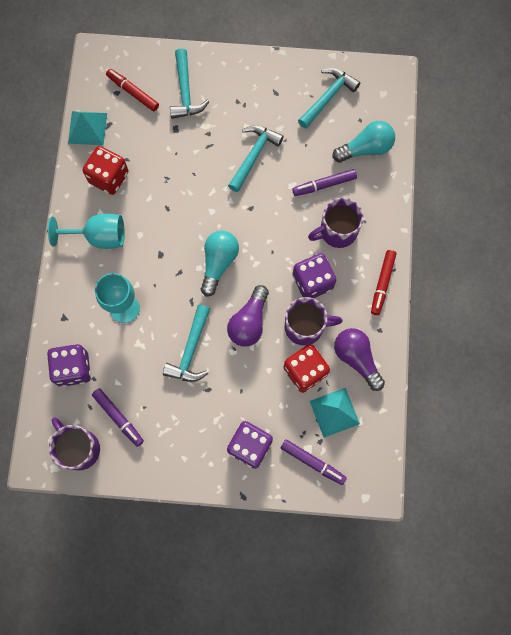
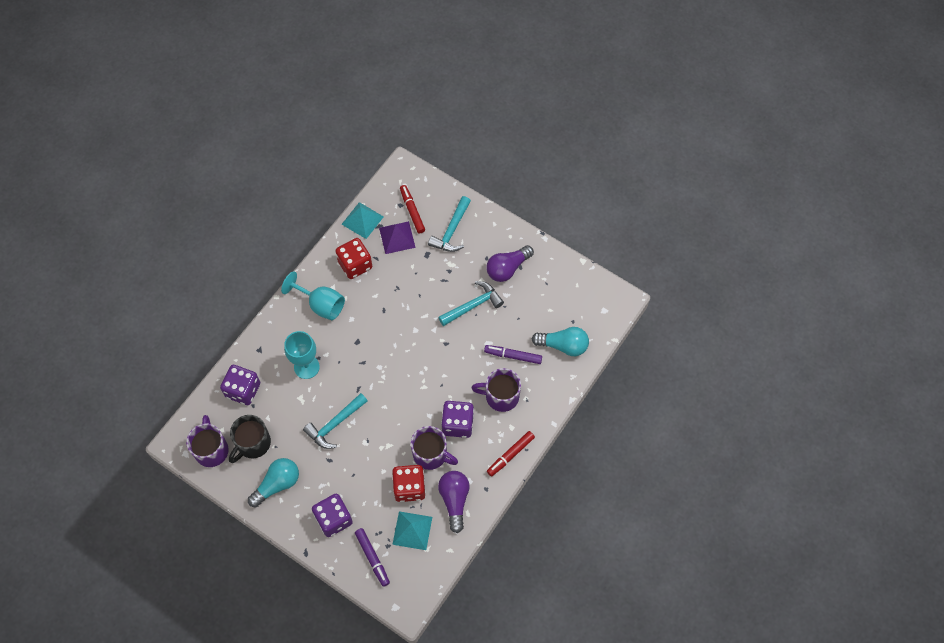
camera: 30 degrees right, 10 degrees down
(118, 417) = (253, 443): purple marker -> black mug
(134, 127) = (397, 237): none -> purple pyramid
(218, 263) = (396, 371): turquoise light bulb -> turquoise light bulb (277, 484)
(249, 322) = (391, 427): purple light bulb -> purple light bulb (507, 268)
(328, 97) = (558, 291): turquoise hammer -> none

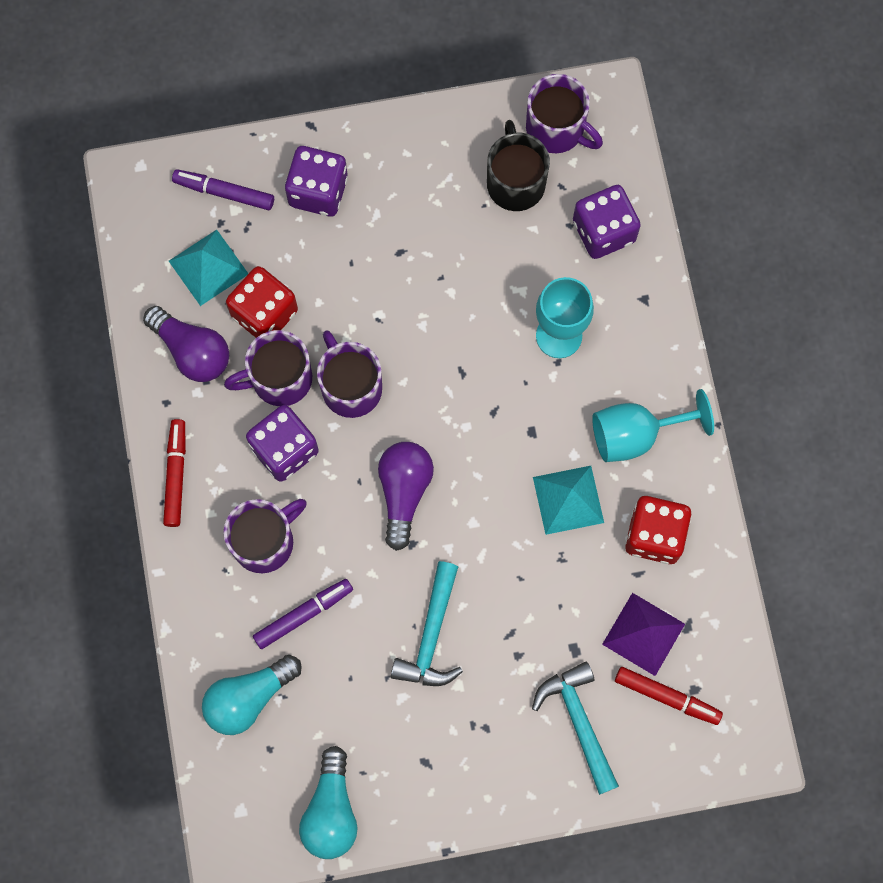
camera: 135 degrees right, 10 degrees up
(277, 484) = (431, 166): turquoise light bulb -> turquoise light bulb (331, 811)
(335, 424) = (441, 300): turquoise hammer -> none
(362, 220) = (720, 612): turquoise pyramid -> turquoise pyramid (568, 500)
(406, 424) = (350, 387): none -> purple mug
(507, 268) = (440, 741): purple light bulb -> purple light bulb (404, 492)

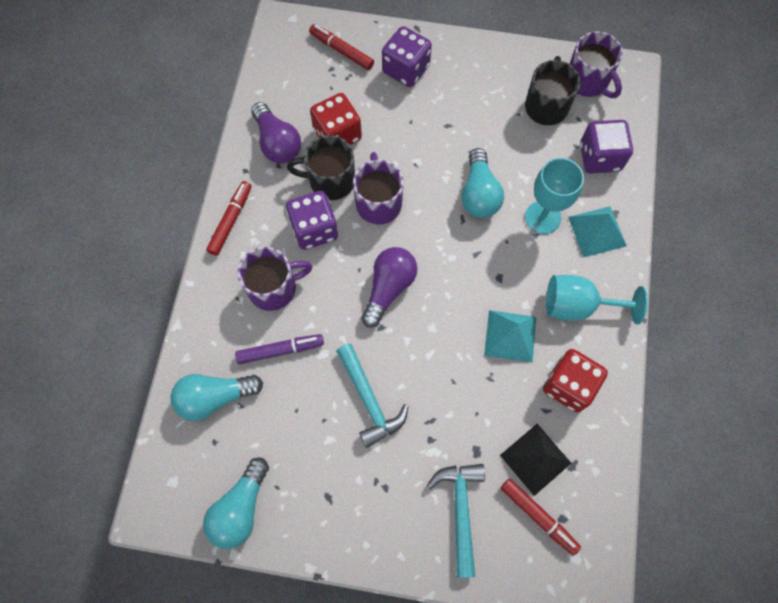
camera: 20 degrees right, 5 degrees down
(208, 267) = (311, 93): turquoise pyramid -> turquoise pyramid (597, 231)
(224, 192) = (341, 51): purple marker -> red marker
(279, 379) = (330, 180): purple mug -> black mug
(431, 636) = (369, 400): turquoise hammer -> turquoise hammer turned 60 degrees counterclockwise
(471, 332) = (479, 194): none -> turquoise light bulb
(643, 634) = (535, 459): purple pyramid -> black pyramid

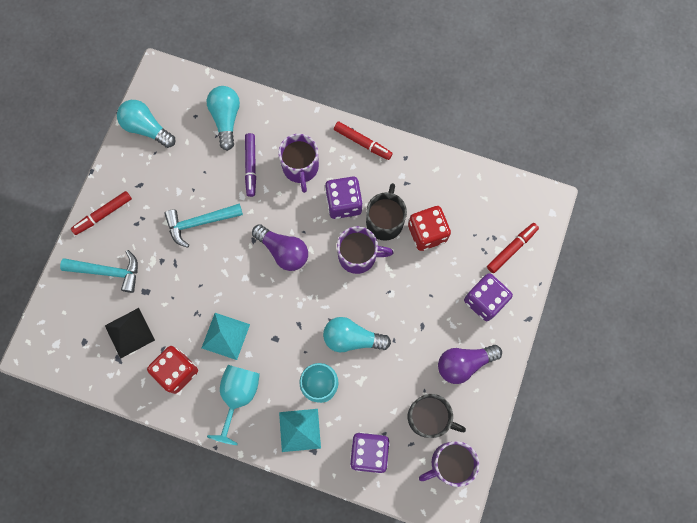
camera: 100 degrees right, 5 degrees up
(277, 143) = (426, 185): purple light bulb -> purple light bulb (464, 363)
(538, 516) = (90, 325): red marker -> red marker (103, 214)

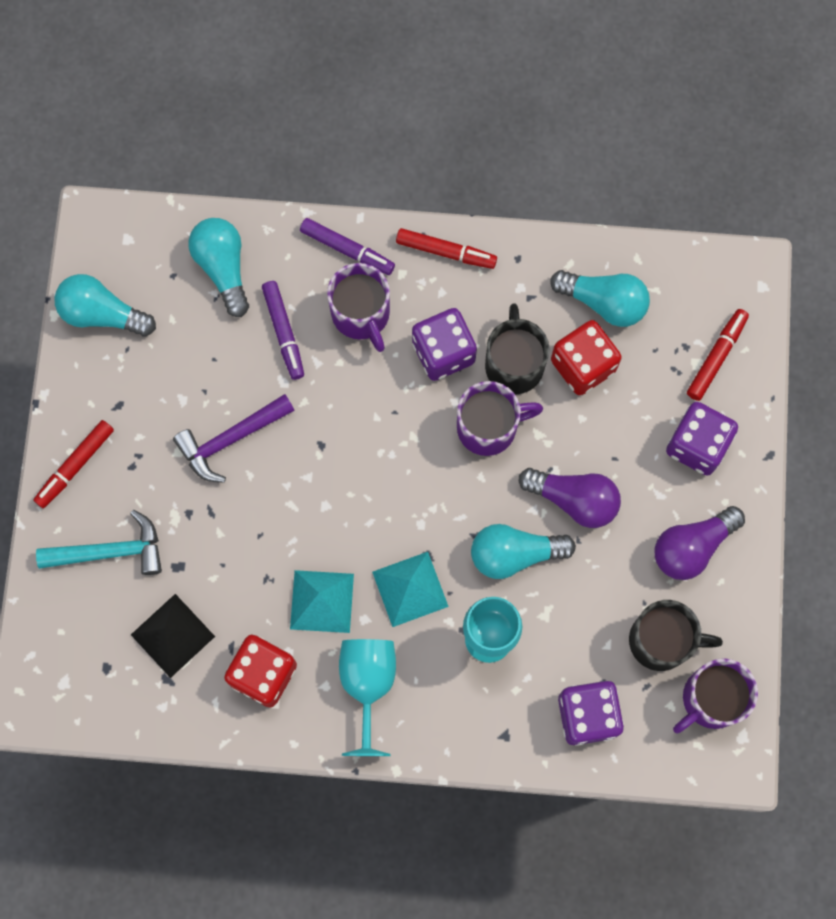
camera: 15 degrees left, 0 degrees up
(199, 223) = (230, 440): turquoise hammer -> purple hammer
(283, 251) = (372, 450): purple light bulb -> purple light bulb (574, 500)
(300, 430) = (475, 710): turquoise pyramid -> turquoise pyramid (410, 589)
(303, 126) = (347, 249): none -> purple marker
(450, 198) = (603, 302): none -> turquoise light bulb

